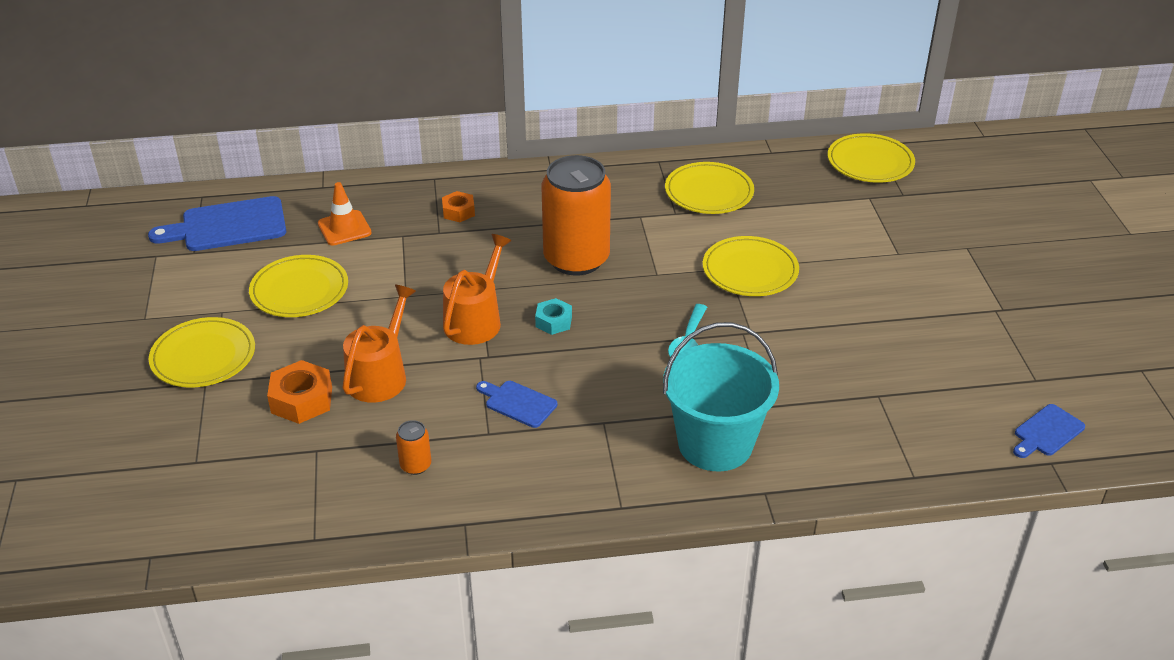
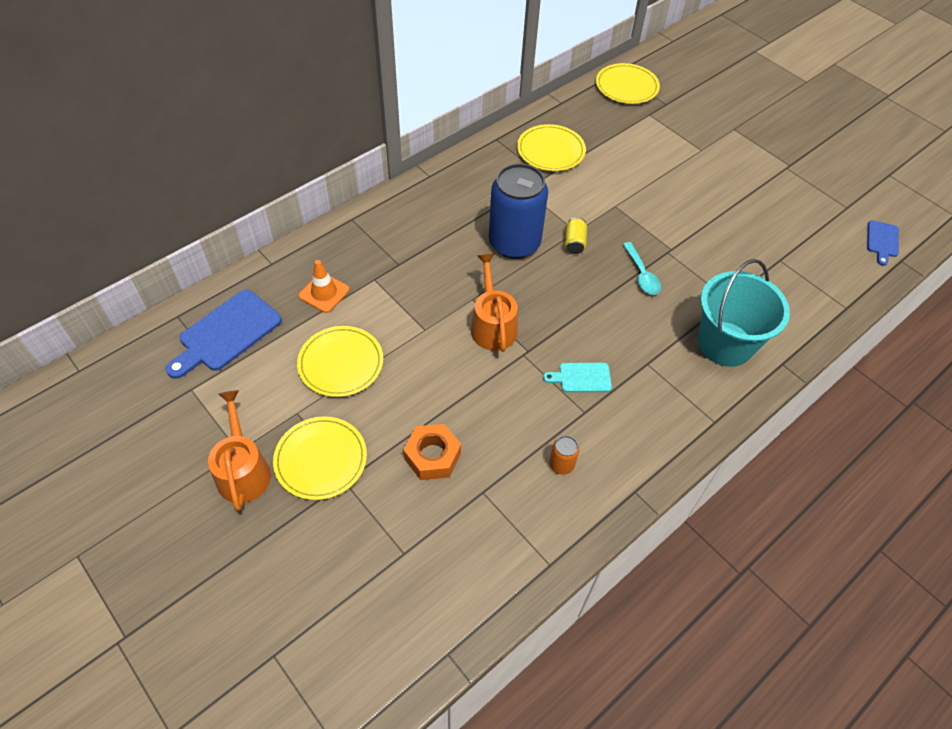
camera: 35 degrees left, 15 degrees up
(380, 375) = (469, 405): orange watering can -> orange watering can (243, 471)
(458, 211) = (396, 240): orange nut -> none
(518, 403) = (581, 378): blue cutting board -> turquoise cutting board
(554, 321) = (545, 301): turquoise nut -> none
(576, 259) = (514, 243): orange can -> blue can
(642, 284) = (574, 243): none -> yellow can
(750, 270) = (629, 201): yellow plate -> none

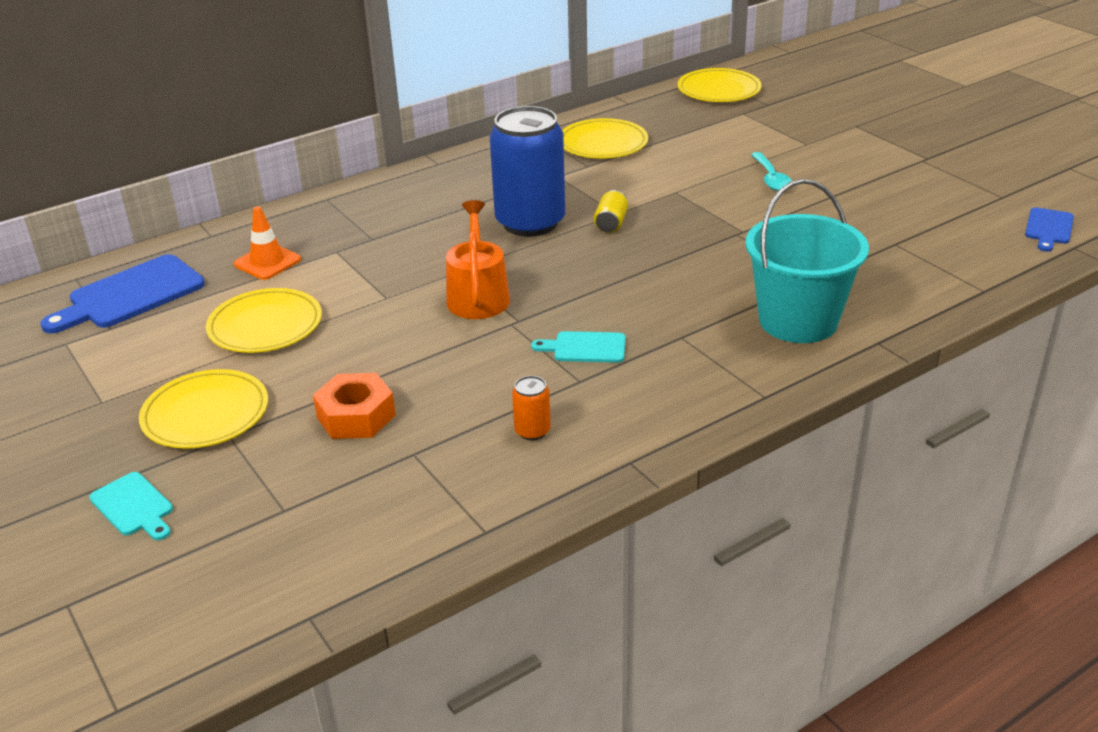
camera: 10 degrees right, 20 degrees down
(243, 471) = (100, 421): orange watering can -> none
(294, 557) = (134, 506): none -> turquoise cutting board
(642, 275) = (695, 254): turquoise spoon -> turquoise spoon (771, 179)

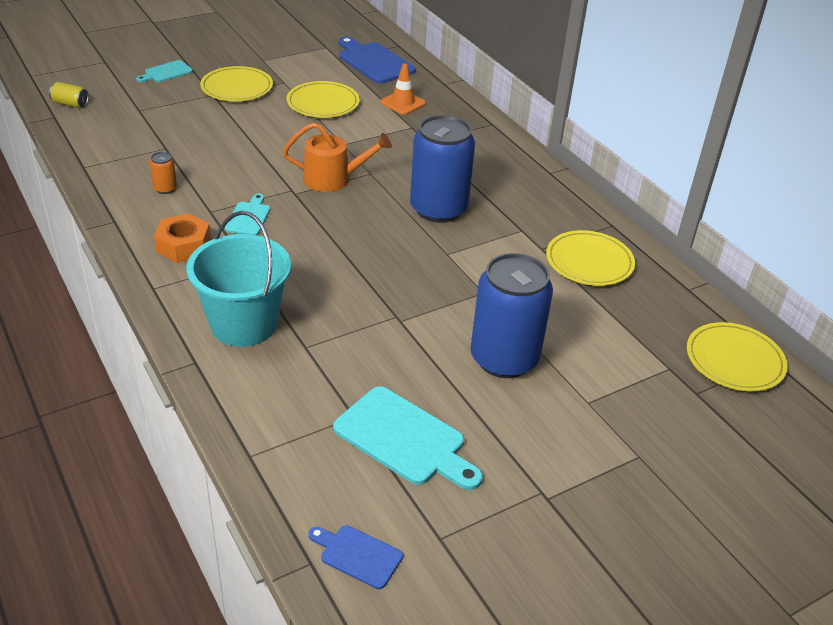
camera: 90 degrees right, 5 degrees up
(356, 416) = (211, 131): orange nut -> orange nut (183, 245)
(611, 223) = (429, 249): yellow can -> yellow can (70, 104)
(771, 179) = (504, 359): turquoise spoon -> blue can
(906, 218) = (404, 439): none -> turquoise cutting board

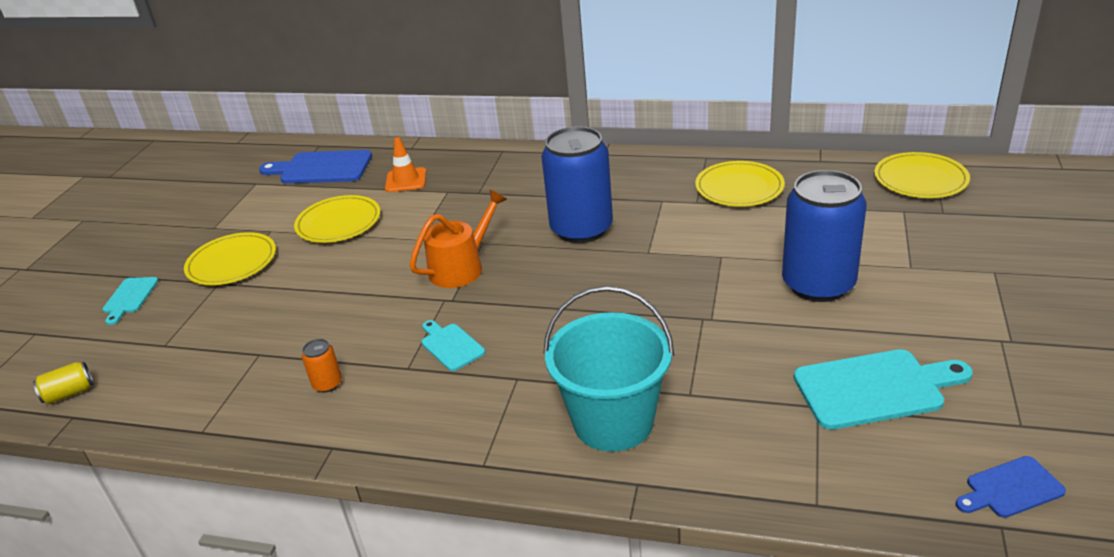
camera: 40 degrees left, 5 degrees down
(183, 245) = (439, 411): orange nut -> none

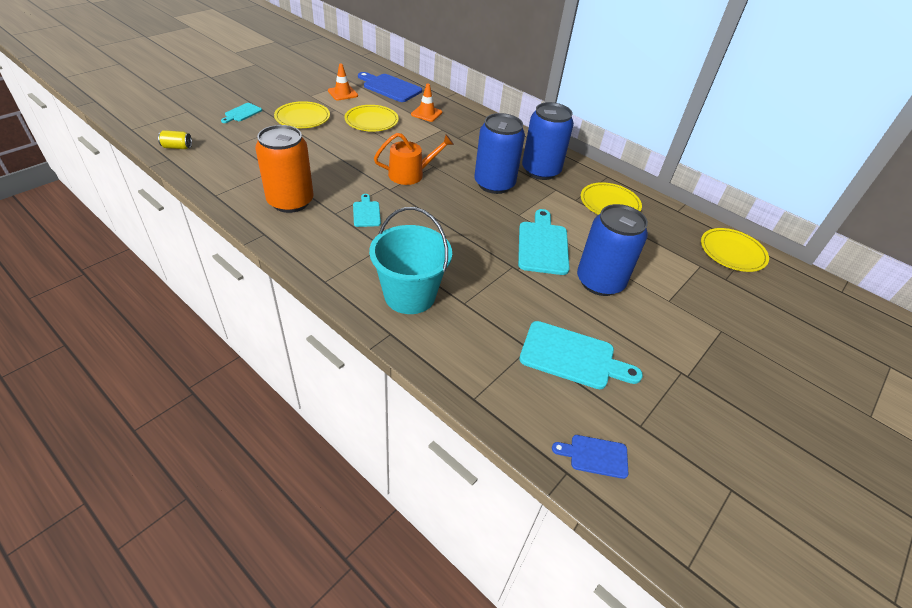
camera: 20 degrees right, 10 degrees up
(260, 204) = (343, 93): none -> orange traffic cone
(327, 384) = (290, 201): orange can -> orange can, size x2.49
(622, 187) = (540, 171): none -> blue can
(712, 275) = (542, 245): none -> turquoise cutting board

